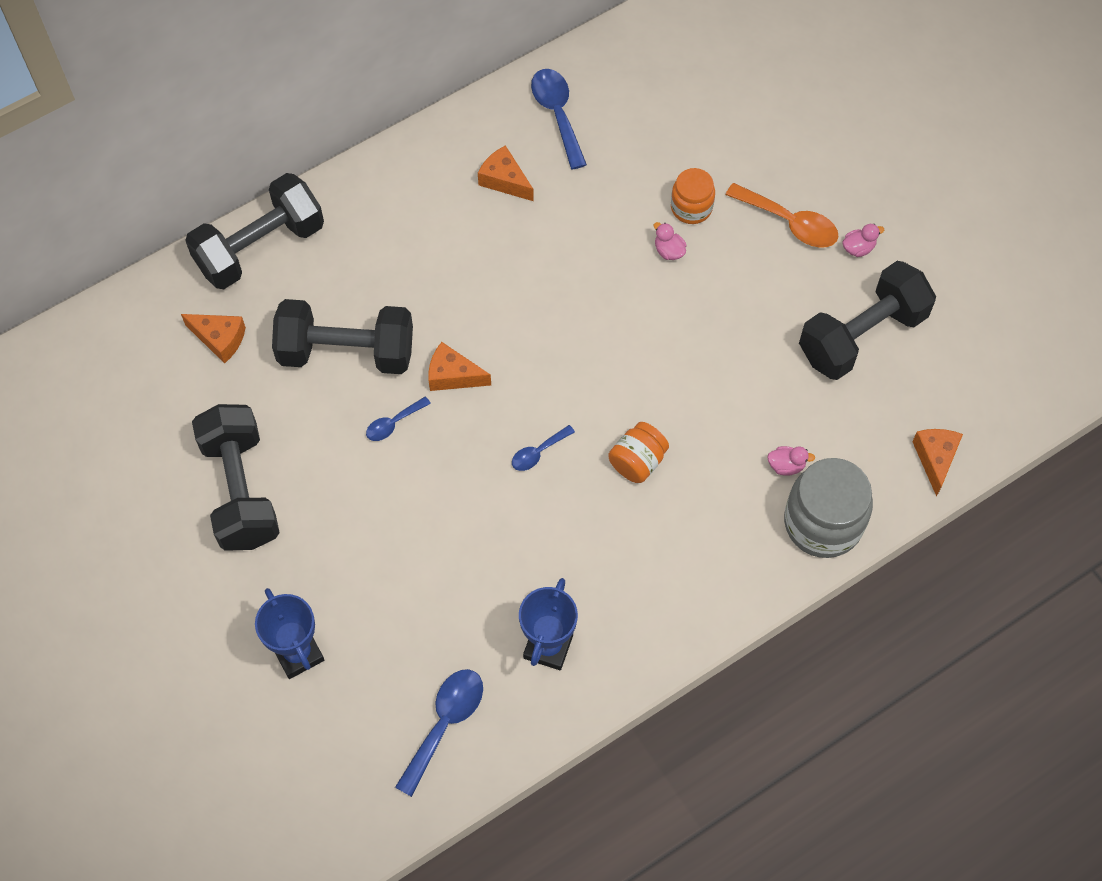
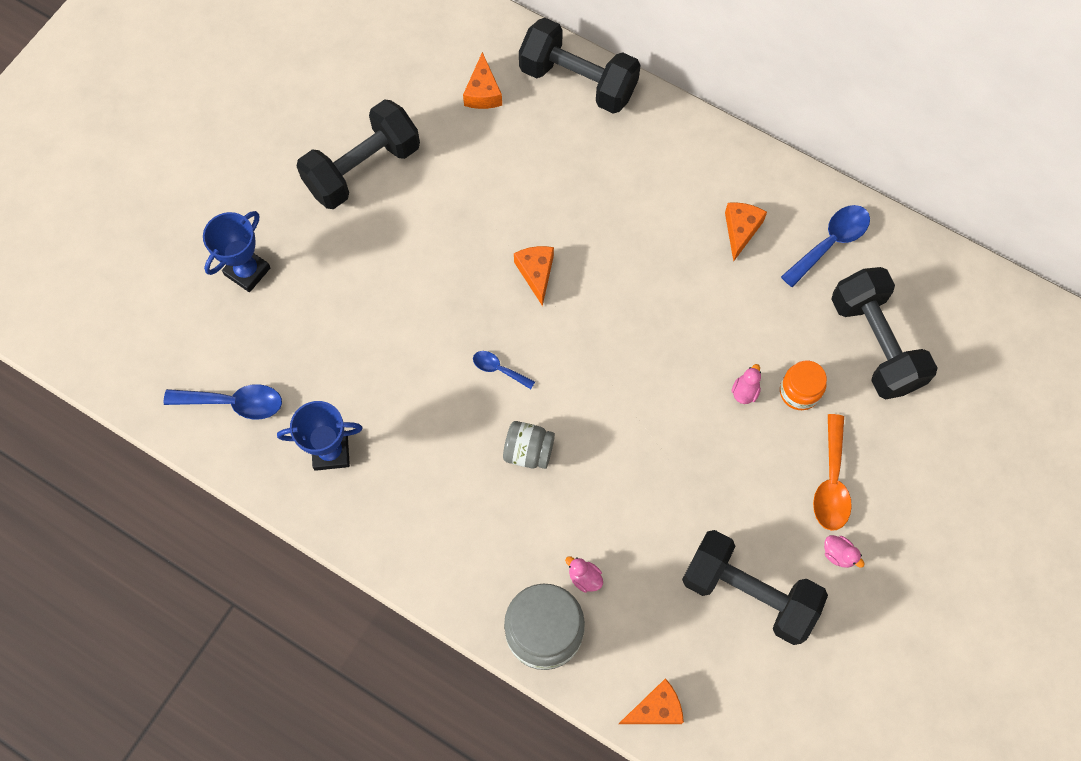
camera: 65 degrees right, 5 degrees up
(346, 352) = (517, 186): black dumbbell -> black dumbbell (875, 344)
(393, 423) = (471, 249): blue spoon -> none
(637, 461) = (528, 451): orange jar -> grey jar
(786, 466) = (584, 577): pink duck -> pink duck turned 150 degrees clockwise

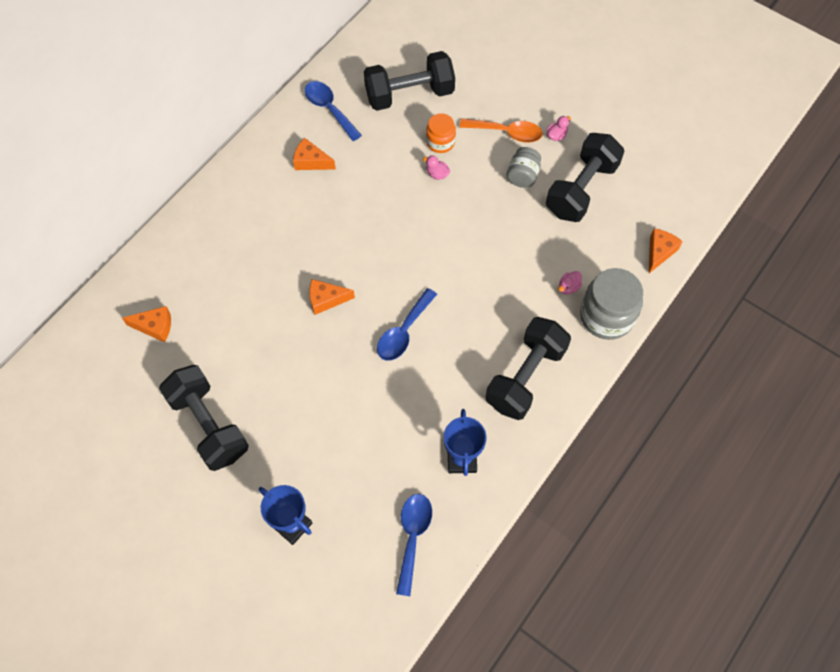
camera: 85 degrees left, 5 degrees down
(498, 369) = (403, 332): blue spoon -> blue spoon, size x1.76
(528, 451) = (471, 316): grey jar -> grey jar (522, 176)
(578, 81) = (160, 256): black dumbbell -> black dumbbell (525, 377)
(655, 708) = (659, 252): orange cheese -> orange cheese turned 45 degrees clockwise

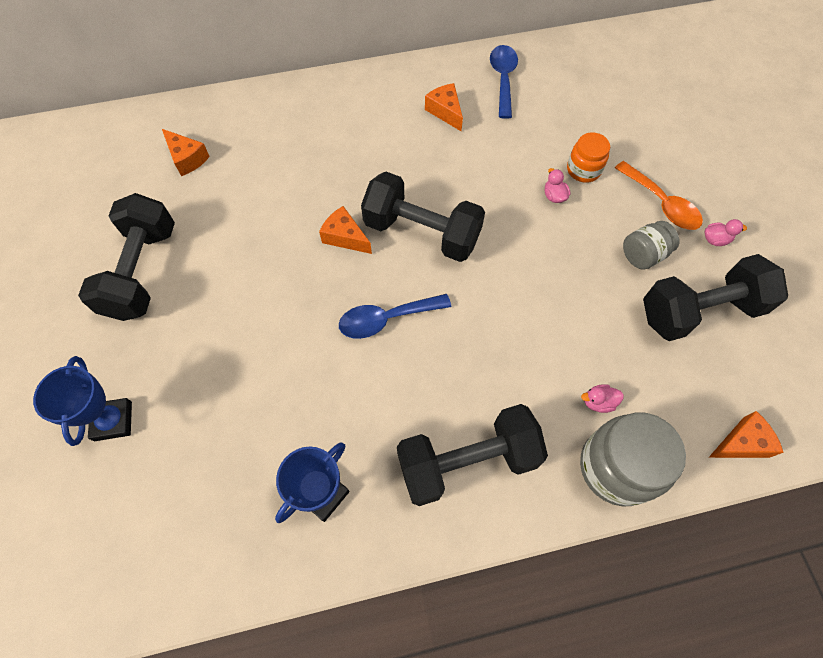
camera: 40 degrees right, 0 degrees up
(409, 94) = (590, 111): black dumbbell -> black dumbbell (422, 232)
(413, 537) = (201, 534): blue spoon -> none

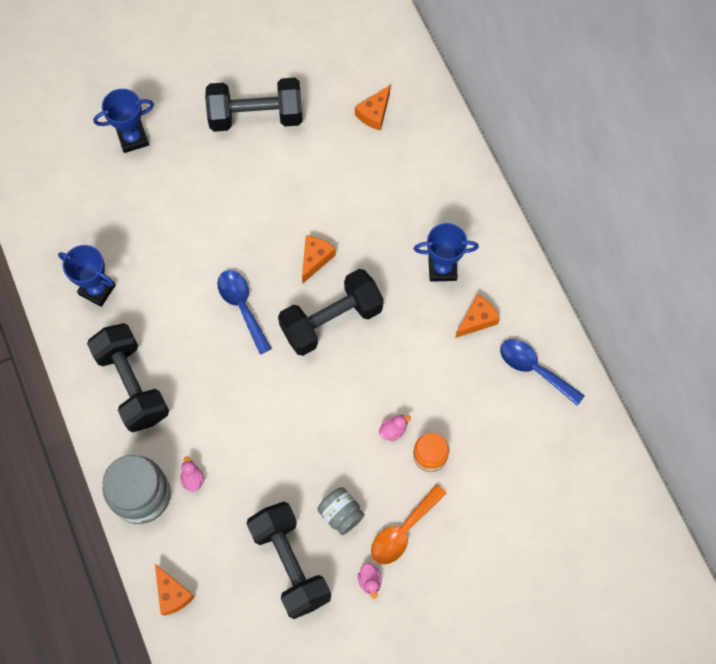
camera: 80 degrees right, 5 degrees up
(384, 129) = (442, 268): none -> blue trophy
(422, 232) = (331, 320): black dumbbell -> black dumbbell turned 45 degrees clockwise
(503, 79) = (534, 369): blue spoon -> blue spoon turned 135 degrees counterclockwise

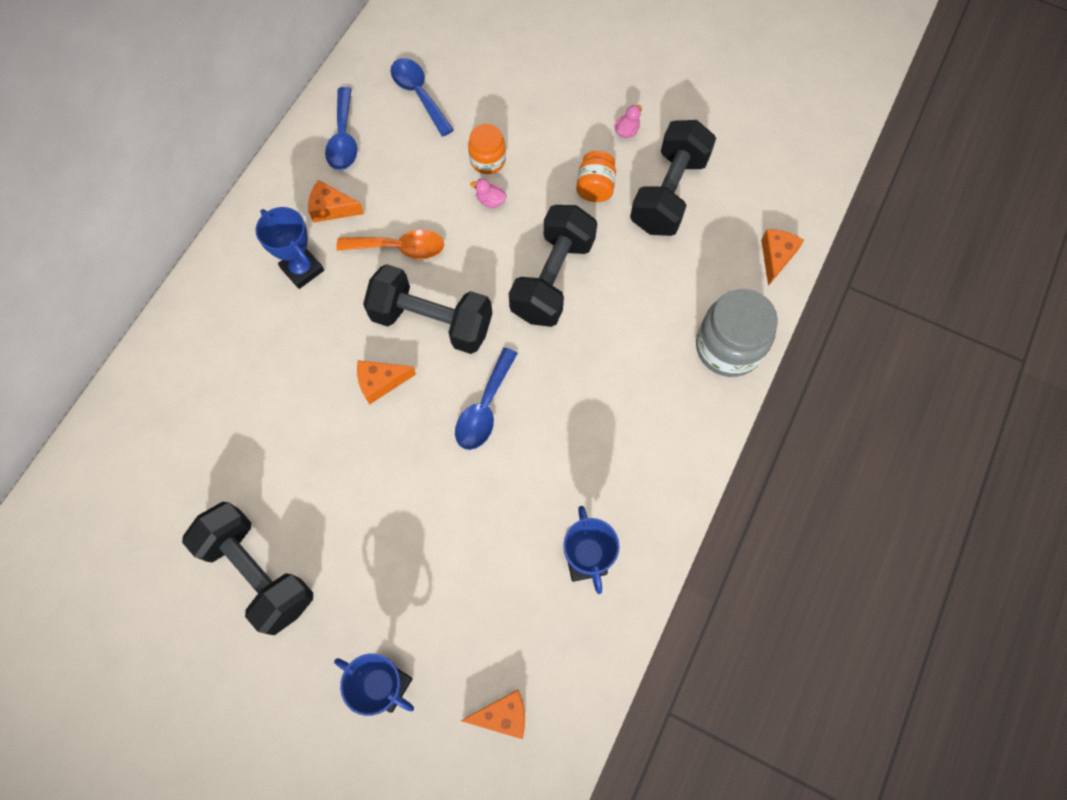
camera: 130 degrees left, 0 degrees up
(132, 385) = (644, 441): black dumbbell -> black dumbbell (552, 279)
(192, 479) = (675, 318): pink duck -> none
(341, 514) = (595, 187): grey jar -> orange jar
(374, 113) = (168, 454): orange cheese -> orange cheese (502, 715)
(403, 531) = (566, 136): orange spoon -> orange spoon (400, 248)
(533, 452) = (419, 94): none -> blue spoon

